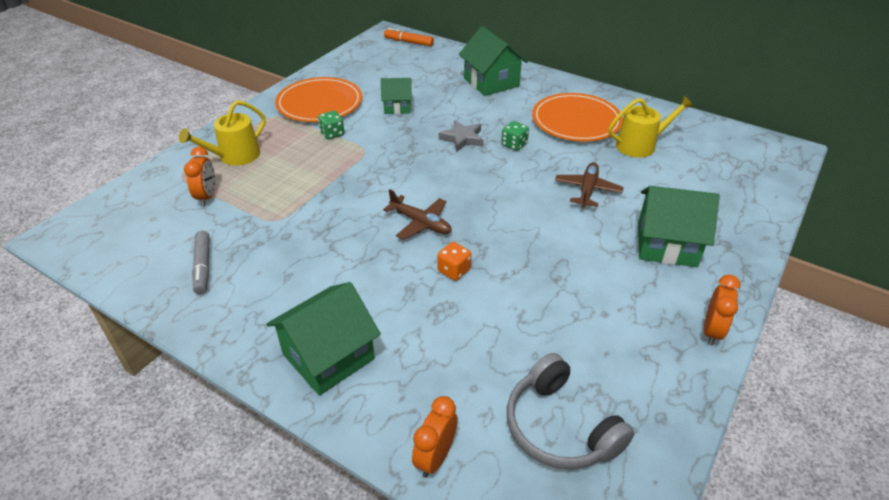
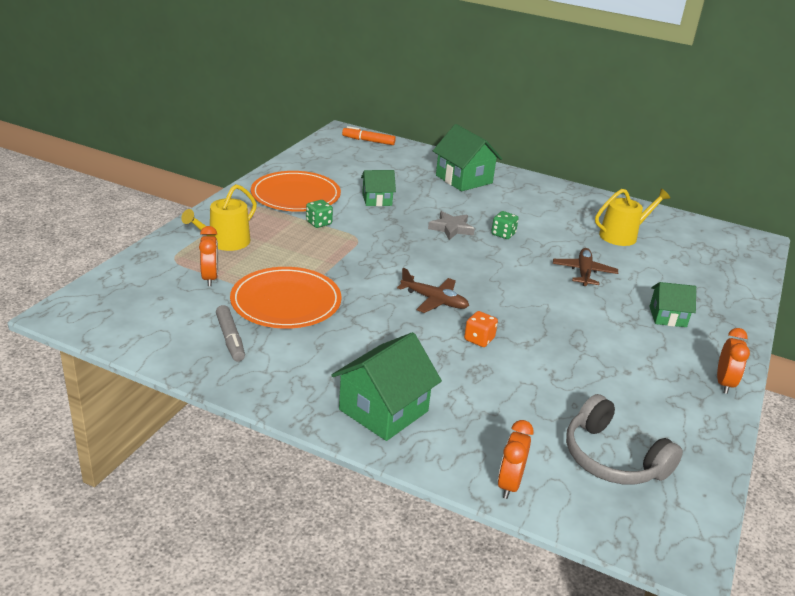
camera: 10 degrees left, 10 degrees down
(576, 121) = (556, 214): orange plate -> orange plate (286, 302)
(666, 244) = (667, 316): green house -> green house, size x0.60

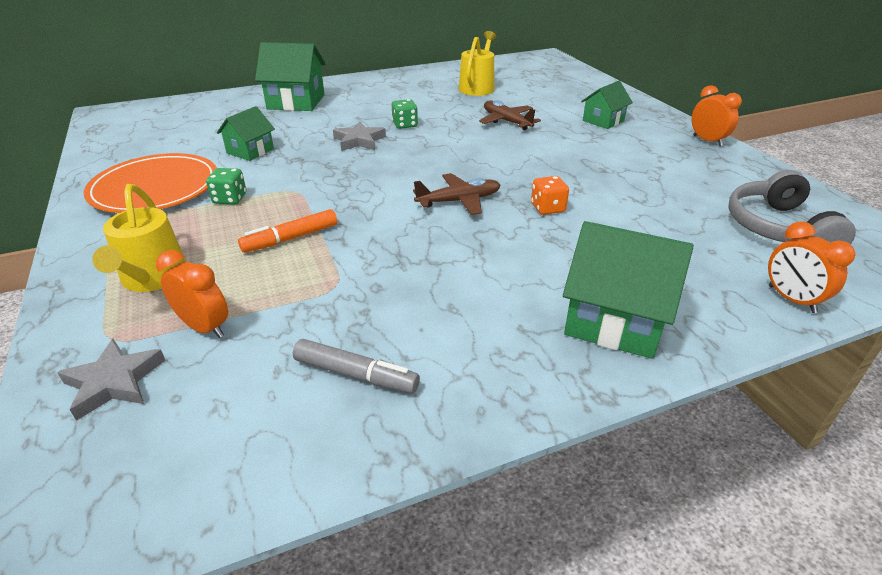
camera: 45 degrees left, 5 degrees up
(151, 276) = (114, 382): none -> grey star
(286, 302) = (339, 291): orange plate -> none
(368, 141) = (148, 110): orange marker -> orange marker (291, 238)
(383, 410) = (614, 320): green house -> green house turned 60 degrees counterclockwise
(612, 458) = (778, 228): grey headphones -> grey headphones turned 90 degrees clockwise

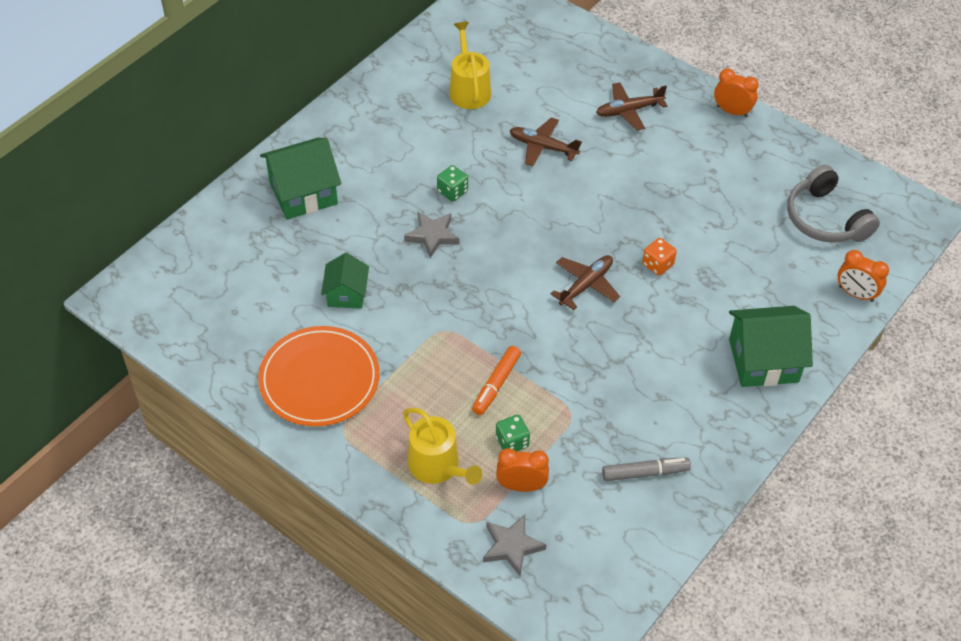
camera: 30 degrees left, 15 degrees up
(230, 199) = (400, 363): green dice -> green dice (512, 442)
(603, 121) = (628, 111): green house -> brown plane

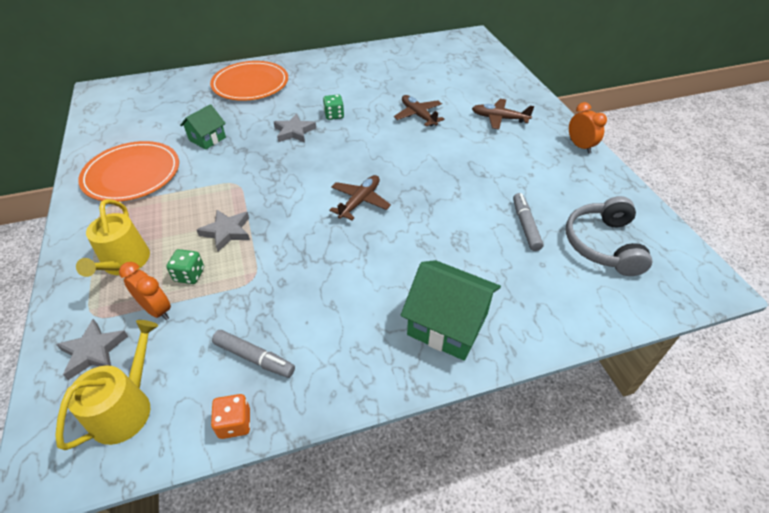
camera: 35 degrees right, 5 degrees down
(303, 193) = (250, 84): green house -> orange plate
(469, 89) = (404, 73): yellow watering can -> yellow watering can (126, 407)
(496, 384) = (227, 232): orange marker -> grey star
(586, 285) = (360, 201): brown plane -> brown plane turned 45 degrees counterclockwise
(657, 264) = (427, 213): orange dice -> orange dice (235, 423)
(751, 233) = (525, 226): none -> grey marker
(856, 294) = (586, 315): orange clock -> none

